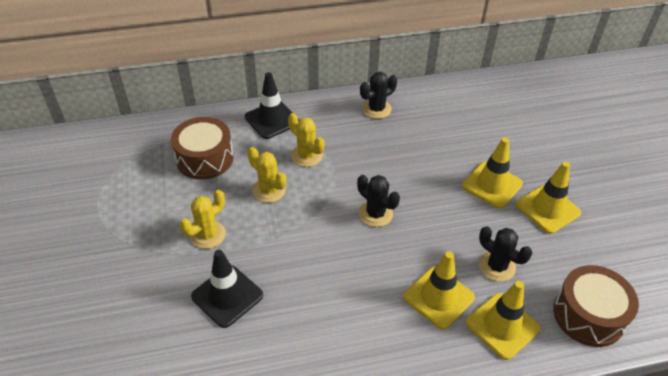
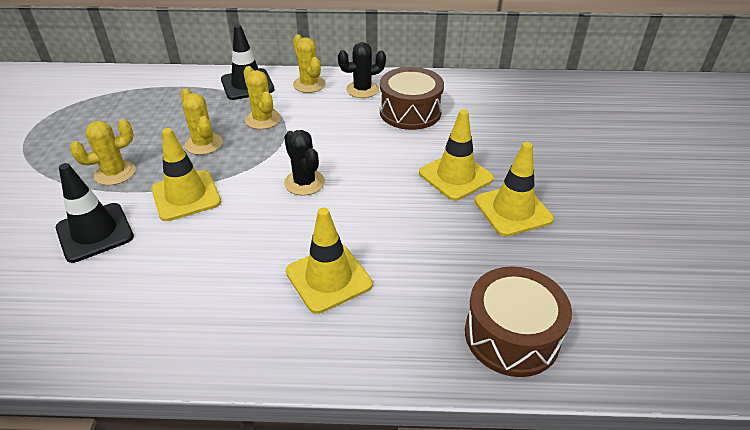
camera: 15 degrees right, 5 degrees down
(205, 158) = (158, 107): brown drum -> brown drum (410, 112)
(327, 111) = (309, 84): none -> yellow cactus
(497, 266) = (418, 259): black cactus -> none
(502, 326) = (391, 324): yellow traffic cone -> yellow traffic cone (186, 196)

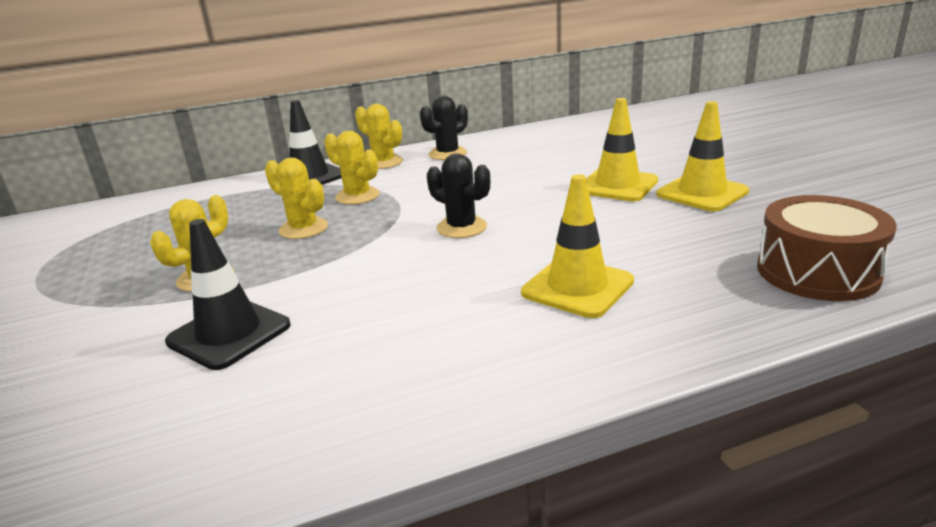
camera: 20 degrees left, 15 degrees down
(186, 196) = (325, 272): yellow traffic cone -> none
(410, 112) = (517, 157): brown drum -> none

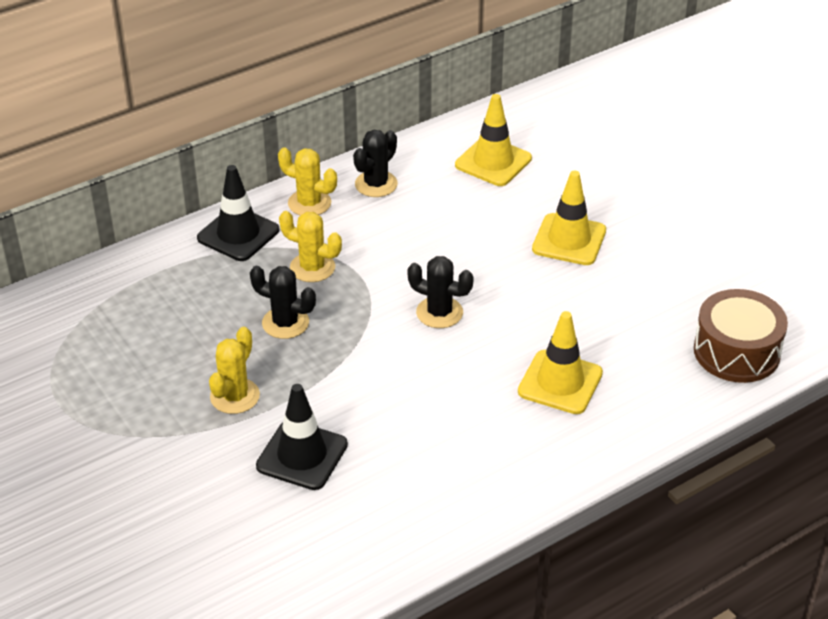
camera: 15 degrees left, 15 degrees up
(303, 229) = (285, 323): yellow cactus -> black cactus
(702, 193) = (647, 250): yellow traffic cone -> yellow traffic cone (493, 162)

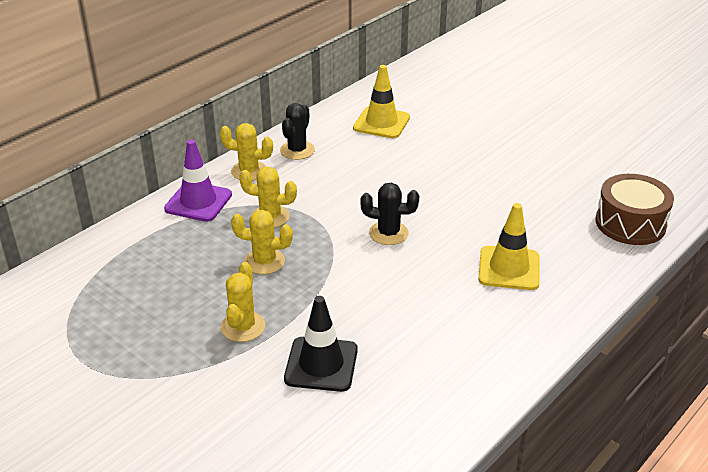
camera: 15 degrees left, 5 degrees down
(238, 234) = (198, 202): black traffic cone -> purple traffic cone
(285, 323) = (264, 261): black cactus -> yellow cactus
(569, 240) = (464, 166): yellow traffic cone -> none

